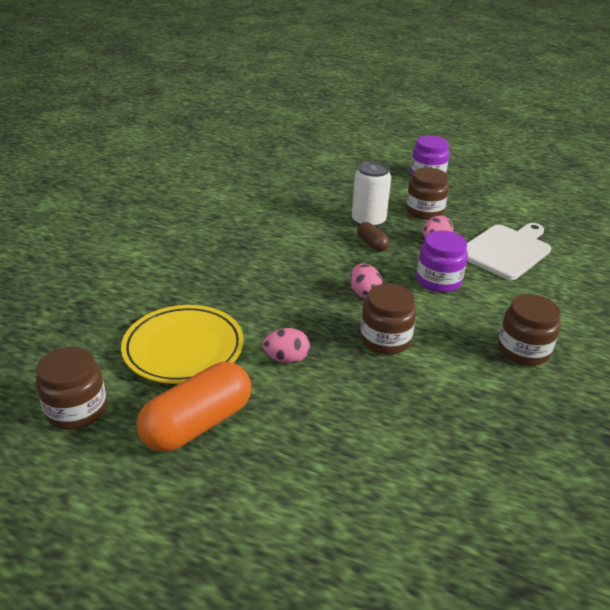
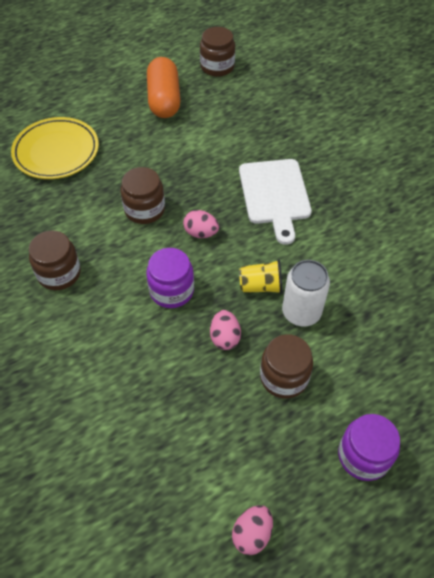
camera: 130 degrees right, 20 degrees up
(183, 349) = (228, 119): yellow plate -> yellow plate (56, 152)
(286, 359) = (176, 154): pink egg -> pink egg (252, 534)
(372, 244) = (260, 286): brown capsule -> yellow cup
(506, 250) = (162, 384): white cutting board -> white cutting board (275, 195)

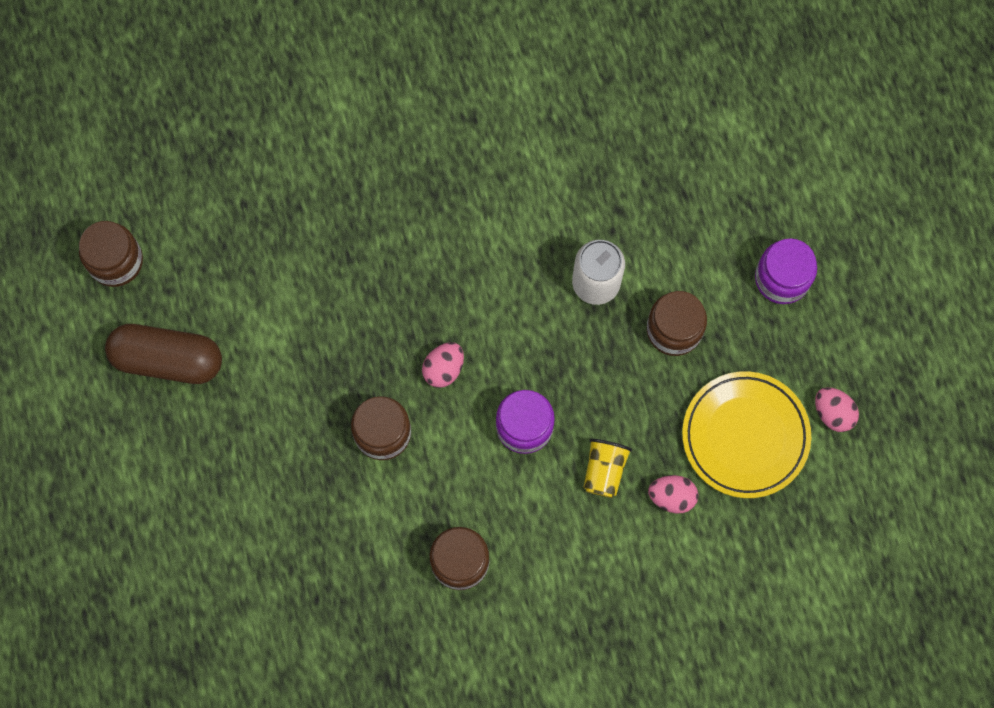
camera: 75 degrees left, 20 degrees up
(56, 152) = (234, 537): yellow plate -> yellow plate (745, 436)
(164, 100) = (168, 359): orange capsule -> brown capsule
(225, 337) = (607, 380): pink egg -> pink egg (672, 496)
(260, 286) = (546, 318): yellow cup -> yellow cup (604, 470)
(275, 195) = (406, 256): white cutting board -> none

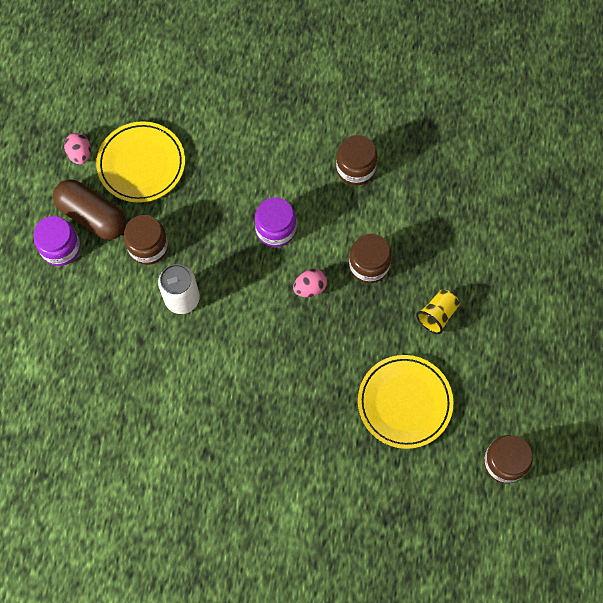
camera: 155 degrees left, 5 degrees down
(168, 359) = (493, 375): brown capsule -> brown capsule (92, 216)
(263, 278) = (404, 403): none -> yellow plate
(604, 470) = (239, 182): yellow cup -> yellow cup (437, 315)
(672, 496) = (206, 149): pink egg -> none

